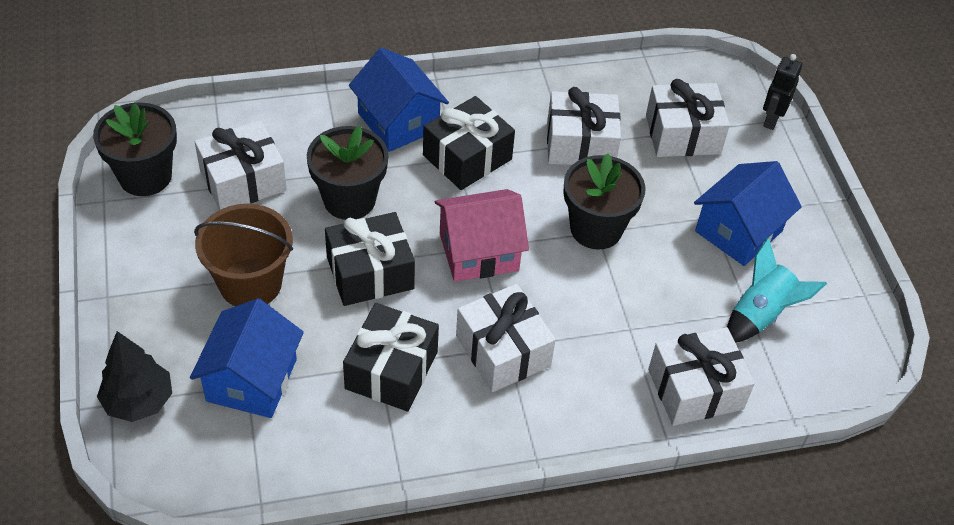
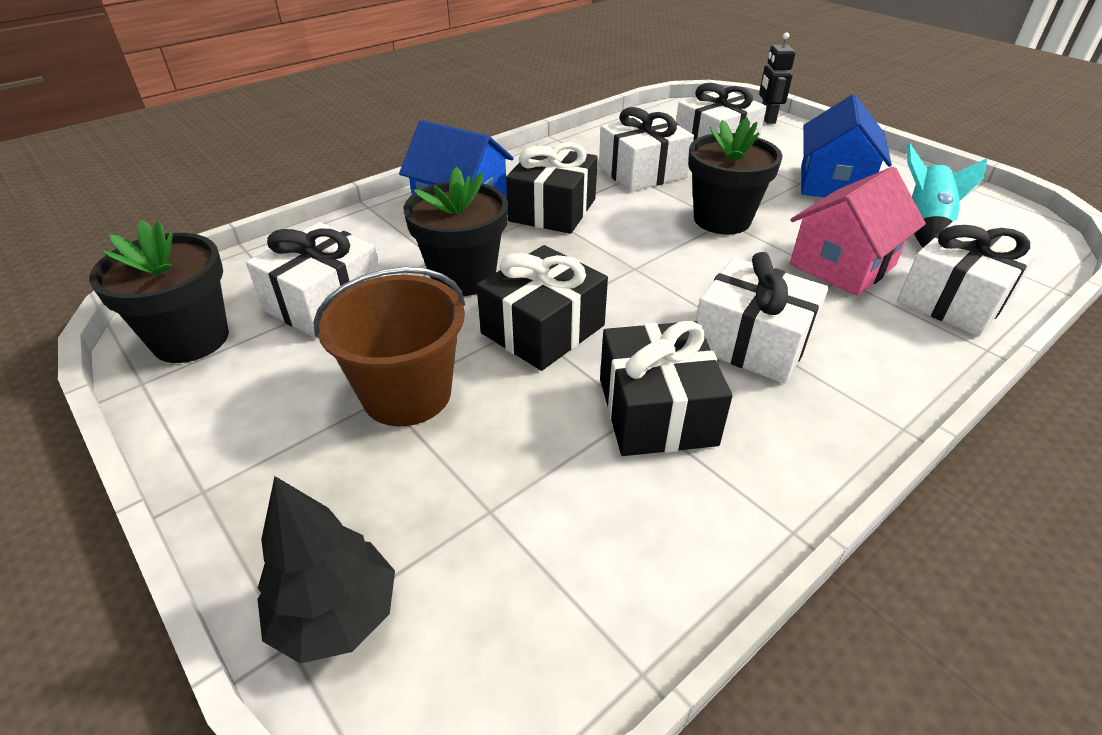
camera: 25 degrees left, 10 degrees down
(252, 380) = (492, 502): blue house -> none
(479, 252) = (637, 272): pink house -> pink house (842, 265)

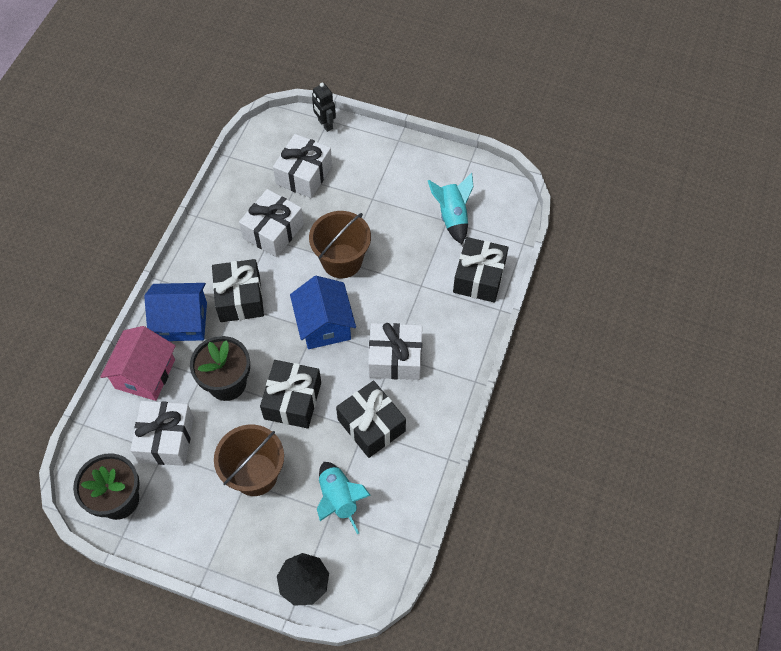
camera: 30 degrees left, 20 degrees up
(519, 496) = (338, 499): none -> turquoise rocket
(722, 219) = (342, 261): black flower pot -> brown bucket
(833, 183) = (391, 191): blue house -> blue house (324, 324)
(842, 265) = (419, 274): pink house -> pink house (145, 374)
(954, 299) = (479, 277): white gift -> black gift

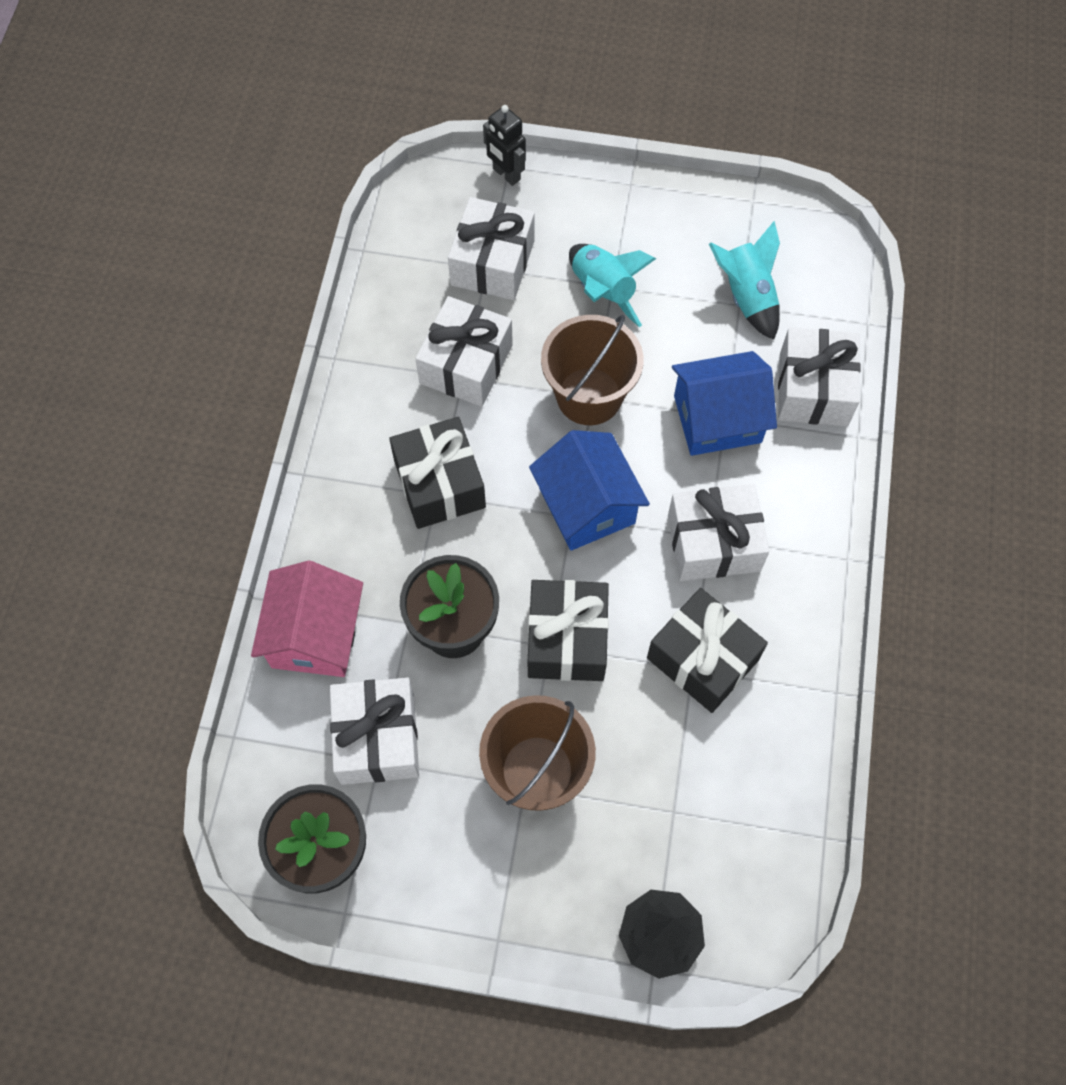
camera: 10 degrees left, 5 degrees up
(182, 321) = (355, 537): blue house -> blue house (717, 419)
(338, 499) = (681, 789): turquoise rocket -> turquoise rocket (602, 291)
(479, 277) = (813, 389): black gift -> white gift

